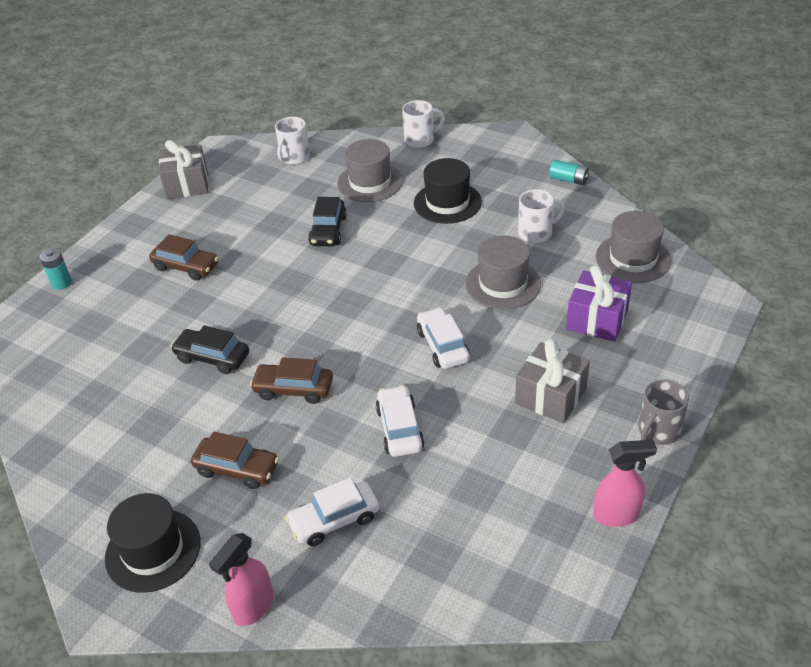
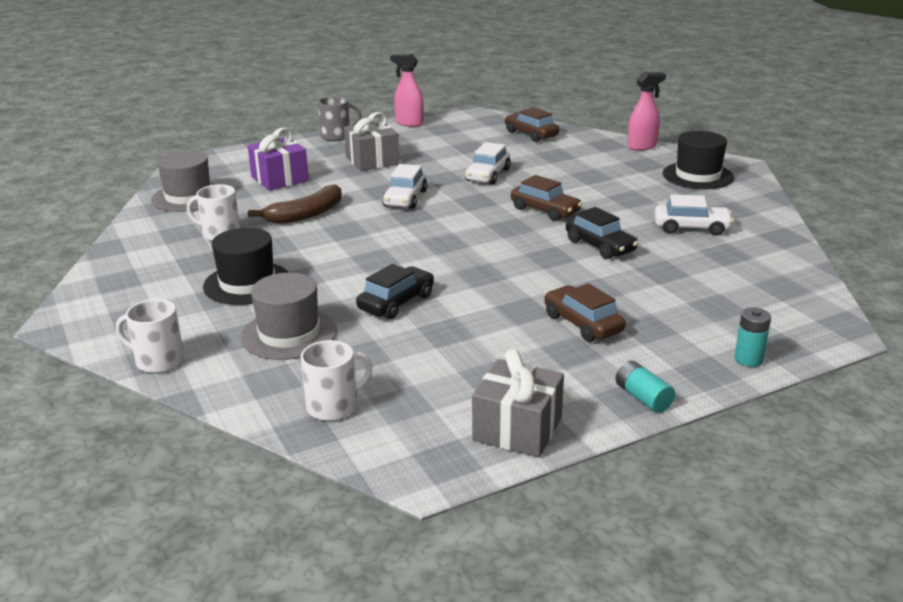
camera: 150 degrees left, 15 degrees down
(237, 469) = (619, 189): brown car -> brown car (531, 134)
(334, 520) = (569, 158): white car -> white car (691, 228)
(503, 284) = (306, 214): grey hat -> brown banana
(568, 180) = (112, 260): turquoise battery -> turquoise battery (643, 398)

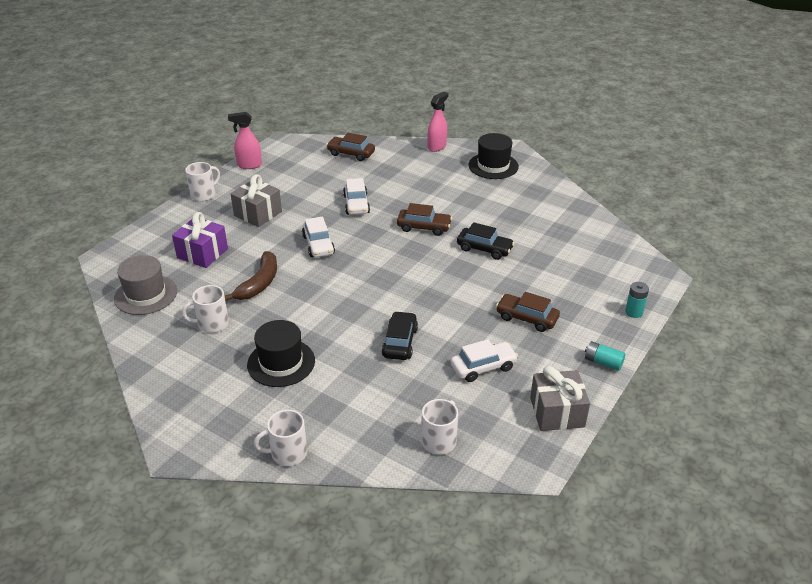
camera: 30 degrees left, 10 degrees up
(289, 334) = (355, 395): grey hat -> none
(337, 136) = (204, 194): grey mug -> white mug
(691, 228) = (525, 215): white car -> white car (483, 367)

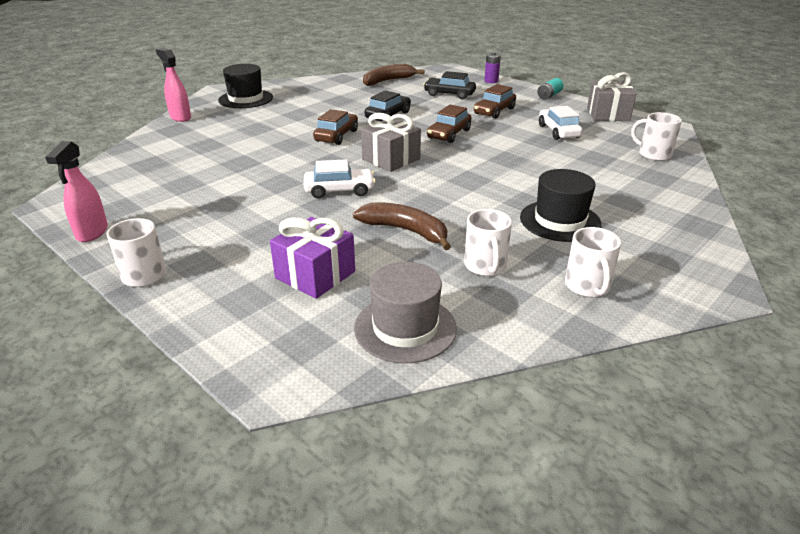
camera: 80 degrees left, 5 degrees down
(258, 213) = (238, 228): grey gift -> grey gift (391, 159)
(287, 453) = (698, 221): white mug -> white mug (587, 286)
(351, 154) = (143, 161): brown car -> brown car (449, 134)
(356, 204) = (266, 165): white car -> none
(400, 342) = (525, 160): black car -> black car (449, 94)
(589, 236) = (388, 81): none -> brown banana
(634, 312) = (491, 81): turquoise battery -> purple battery

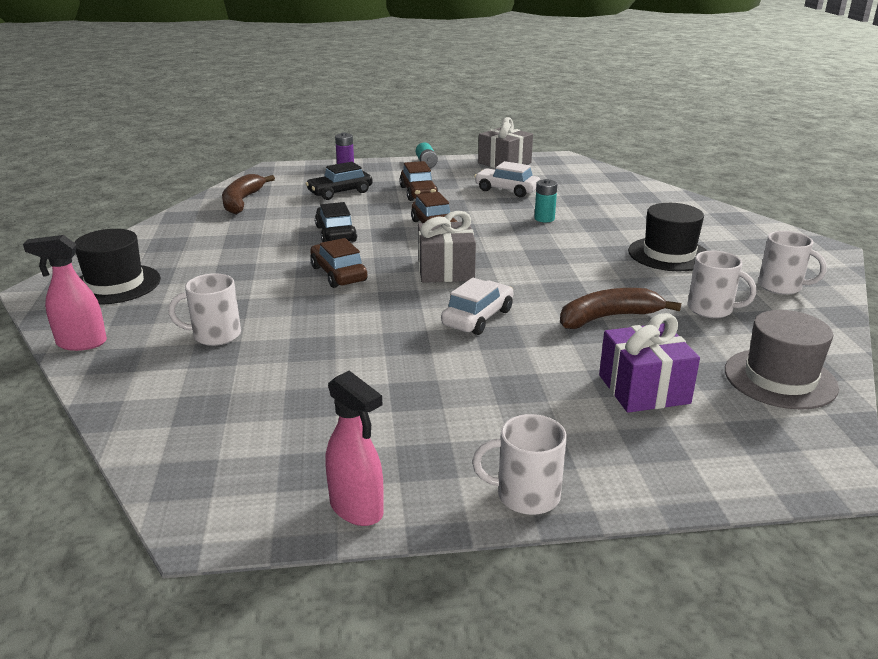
camera: 50 degrees left, 5 degrees down
(533, 159) = (544, 218): none -> turquoise battery
(653, 154) = (603, 182): white mug -> white mug (215, 335)

